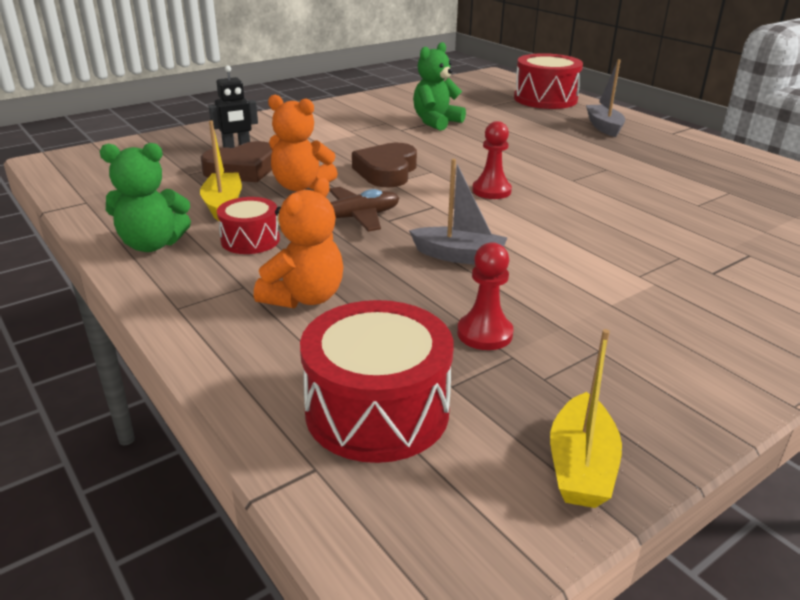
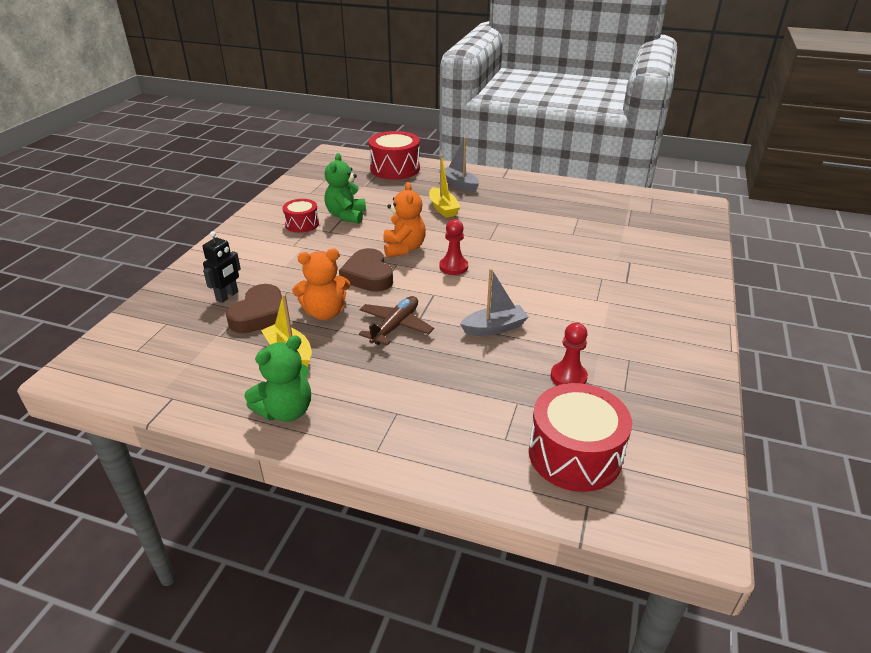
camera: 35 degrees left, 5 degrees up
(250, 240) = (351, 374): red drum -> red drum (302, 224)
(304, 297) = (445, 402): orange teddy bear -> orange teddy bear (404, 248)
(580, 466) = (690, 432): yellow boat -> yellow boat (443, 208)

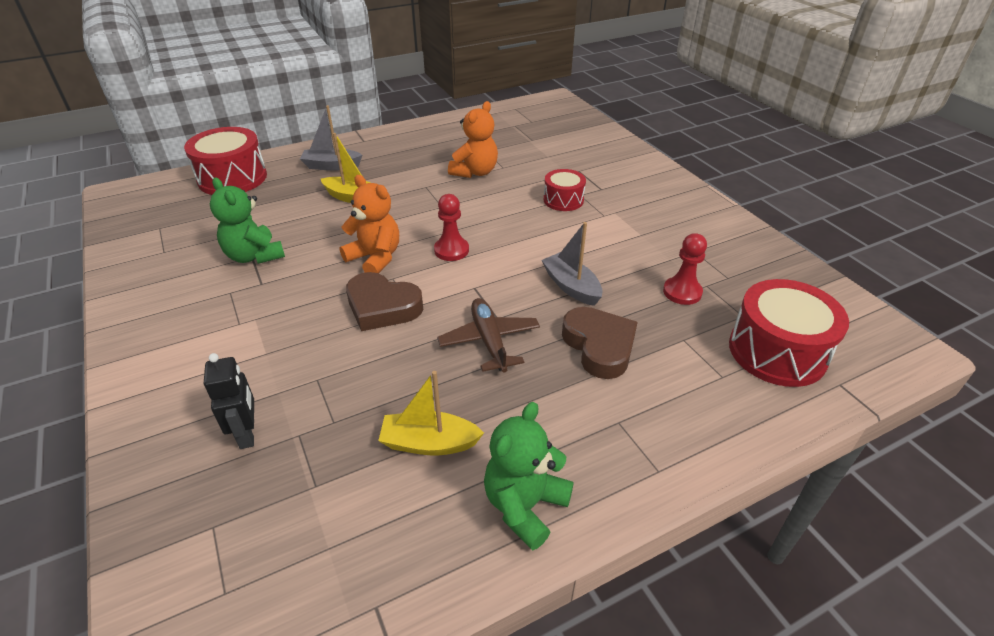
camera: 45 degrees left, 5 degrees up
(260, 314) = (326, 426): brown heart -> brown heart (599, 346)
(286, 411) = (524, 506): green teddy bear -> green teddy bear turned 150 degrees counterclockwise
(302, 224) = (211, 293): red drum -> red drum (563, 200)
(325, 313) = (398, 374): orange teddy bear -> orange teddy bear (475, 172)
(494, 328) = (571, 286): grey boat -> grey boat turned 60 degrees counterclockwise

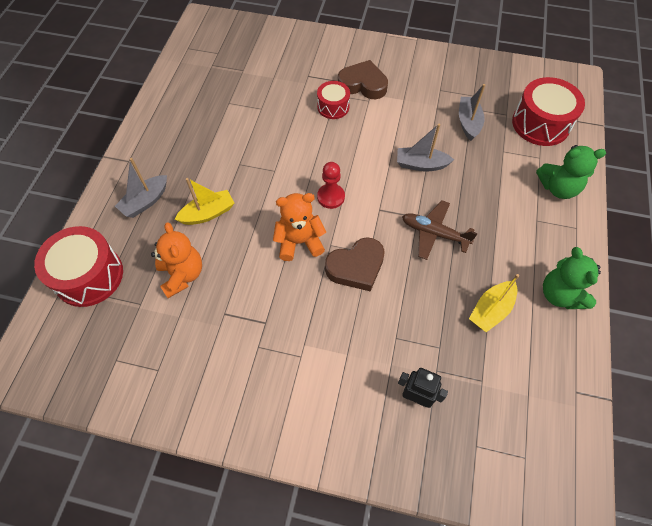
camera: 50 degrees left, 20 degrees up
(254, 256) = (226, 311): green teddy bear -> green teddy bear (558, 188)
(475, 172) = (251, 126): orange teddy bear -> orange teddy bear (182, 275)
(599, 346) = (479, 188): brown heart -> brown heart (363, 84)
(682, 292) = (468, 122): red pawn -> grey boat

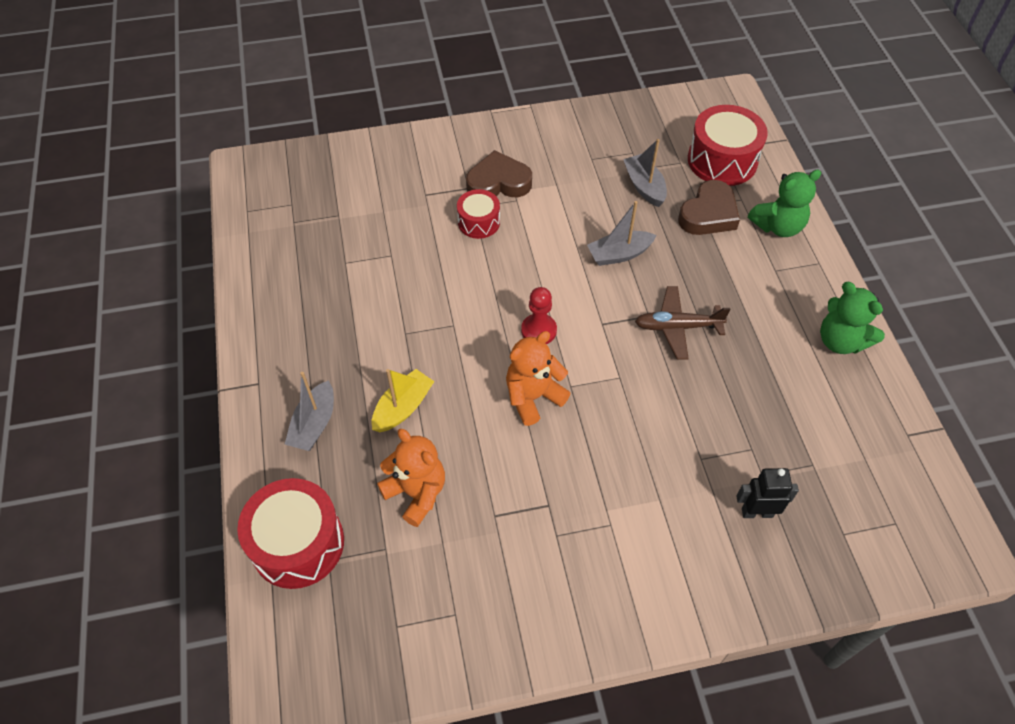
camera: 25 degrees left, 5 degrees down
(356, 267) = (614, 399): brown heart -> brown heart (708, 214)
(491, 310) = (781, 386): yellow boat -> none

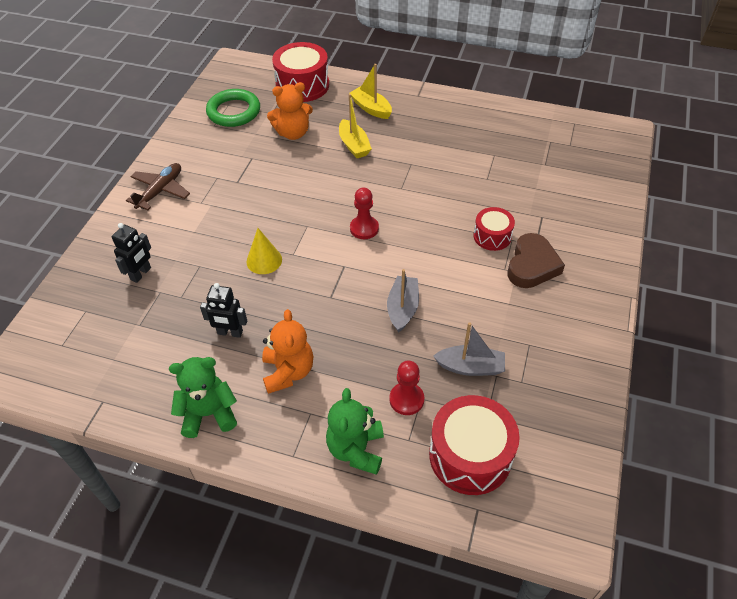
camera: 120 degrees right, 5 degrees down
(314, 424) = (371, 108): grey boat -> yellow boat
(409, 605) = (234, 111): none -> green ring
(533, 397) = (314, 204): orange teddy bear -> orange teddy bear (288, 372)
(647, 399) = (264, 260): none -> yellow cone
(677, 327) = (307, 309): brown plane -> brown plane (160, 191)
(708, 214) = (406, 399): brown heart -> red pawn
(754, 375) = (230, 333): none -> black robot

